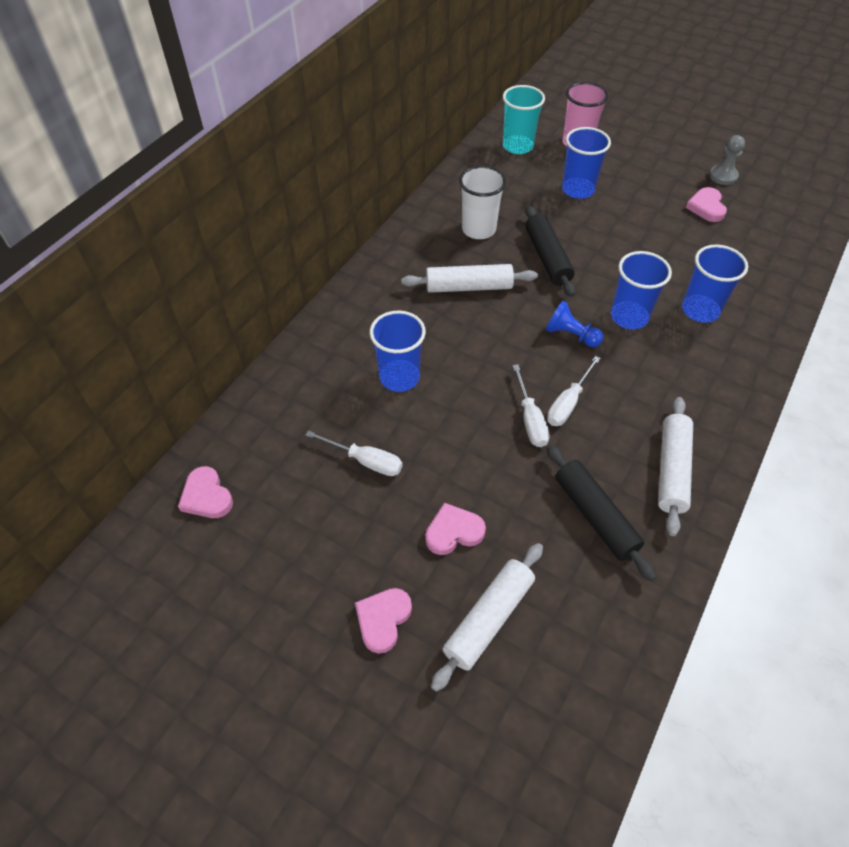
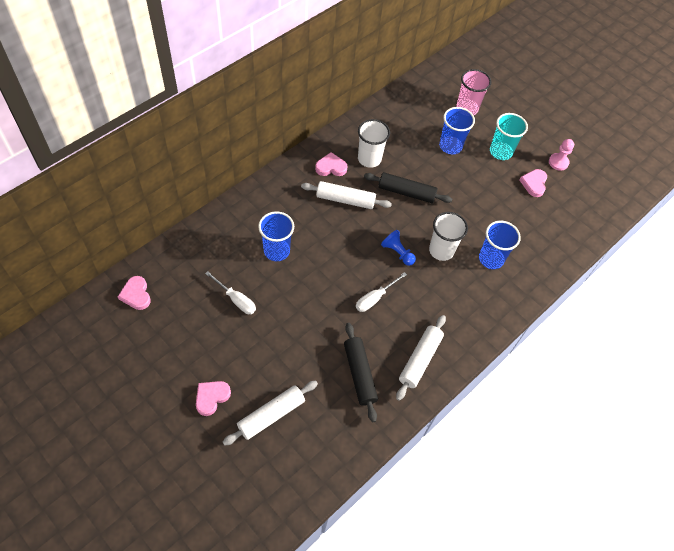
camera: 10 degrees right, 5 degrees up
(453, 532) = (271, 358): pink heart -> pink heart (331, 167)
(518, 146) = (423, 100): turquoise cup -> turquoise cup (500, 152)
(530, 419) = (347, 302): white screwdriver -> none
(547, 257) = (406, 192): black rolling pin -> black rolling pin turned 75 degrees counterclockwise
(629, 317) = (441, 250): blue cup -> white cup
(723, 176) = (558, 162): grey pawn -> pink pawn

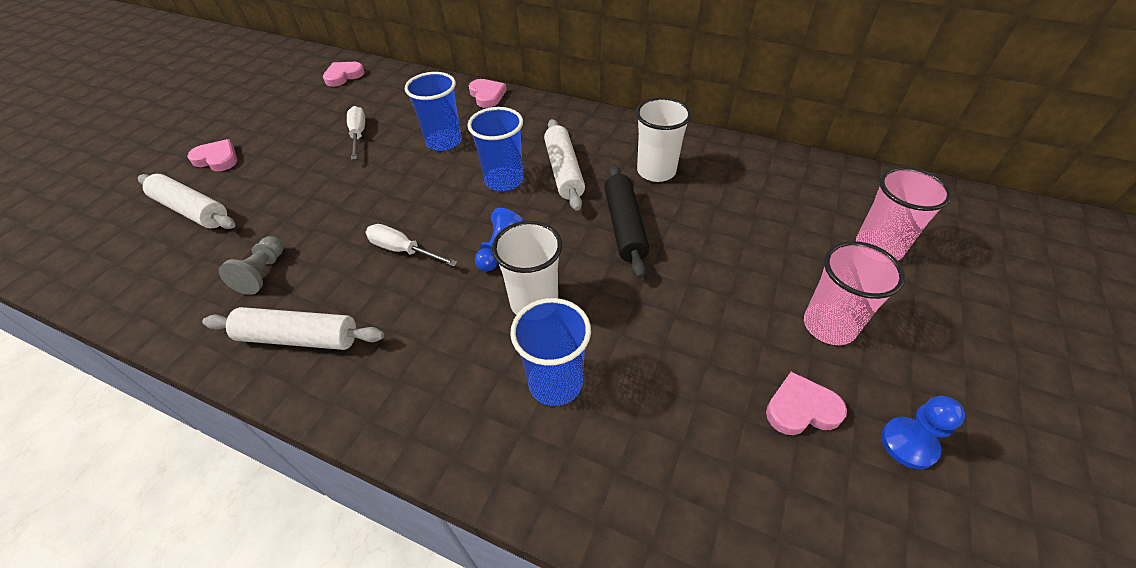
camera: 75 degrees right, 10 degrees down
(236, 299) = (358, 135): white screwdriver -> white screwdriver turned 150 degrees clockwise
(331, 167) = (610, 143): pink heart -> pink heart (487, 95)
(359, 374) = (262, 273): black rolling pin -> grey pawn
(450, 146) = (769, 250): blue cup -> blue cup (504, 180)
(500, 152) = (829, 325): turquoise cup -> pink cup
(558, 162) = (908, 443): pink pawn -> blue pawn

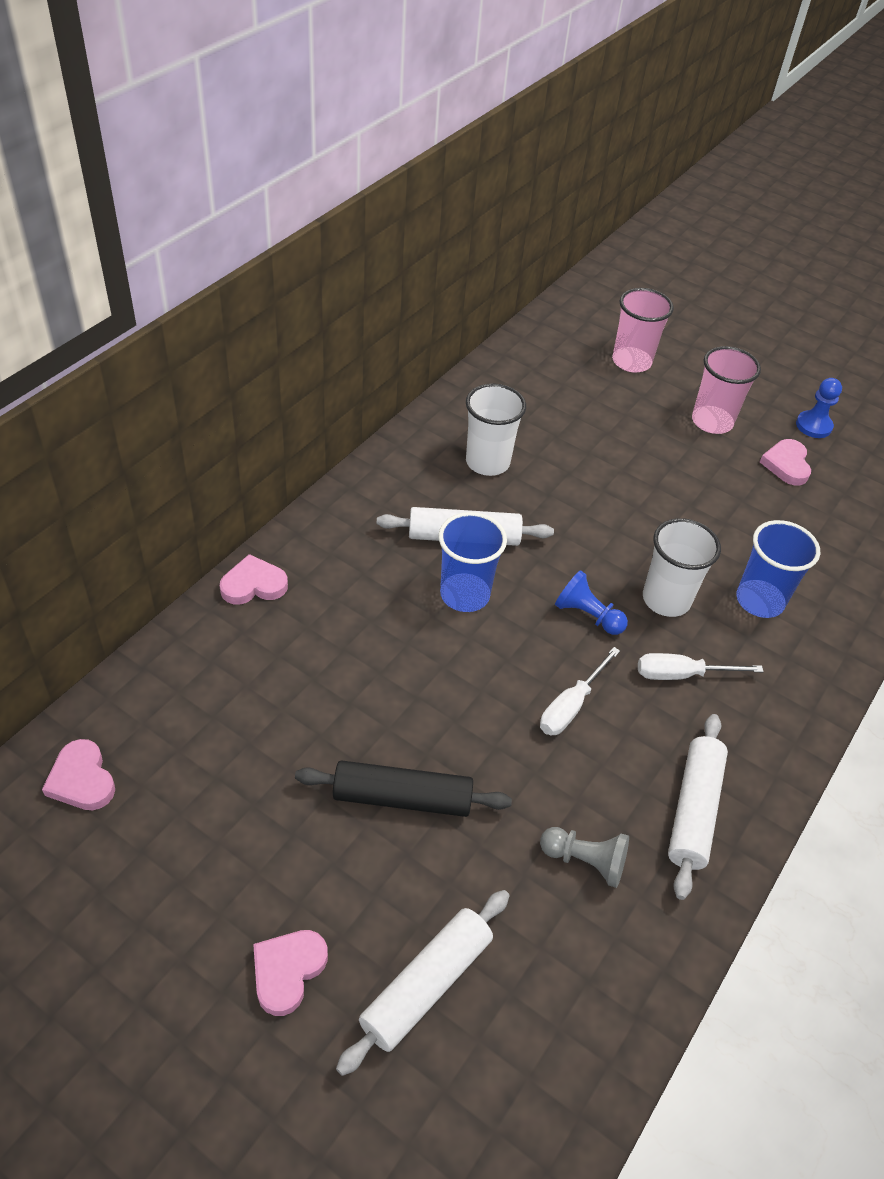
camera: 85 degrees left, 0 degrees up
(358, 135) = (296, 754): white screwdriver -> white screwdriver (682, 674)
(444, 142) = (356, 647): blue cup -> none
(624, 226) = (571, 509): black rolling pin -> black rolling pin (402, 798)

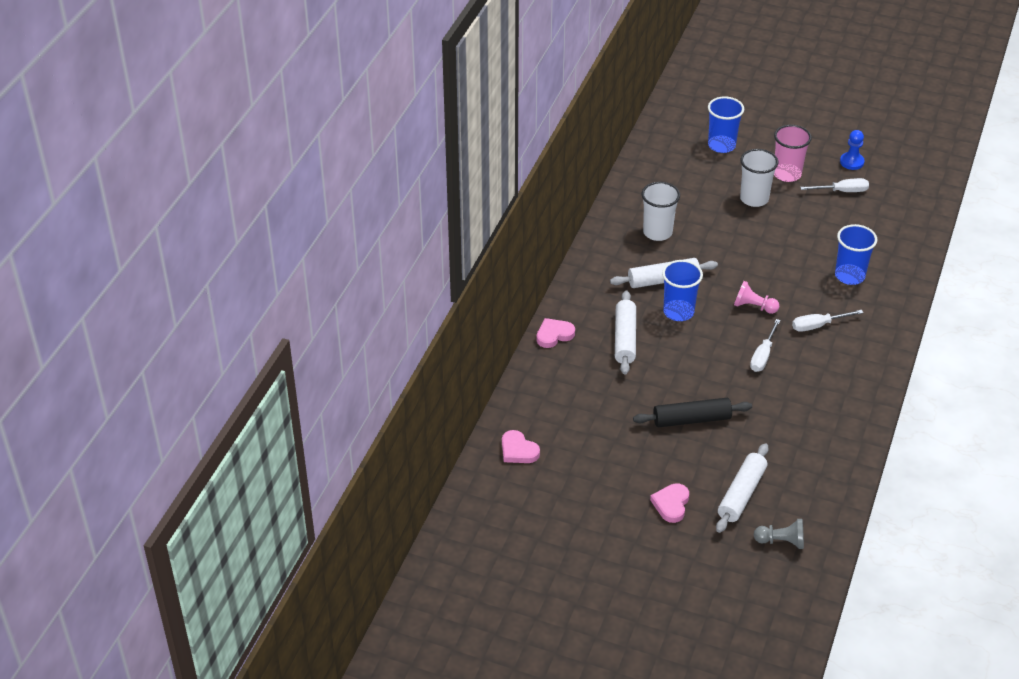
camera: 10 degrees left, 5 degrees down
(585, 861) = (799, 425): grey pawn -> grey pawn (781, 541)
(587, 615) = (753, 307): blue pawn -> pink pawn
(631, 361) = (721, 145): pink cup -> blue cup
(666, 599) = (795, 287): white cup -> white cup (754, 199)
(694, 810) = (847, 390): white rolling pin -> white rolling pin (625, 338)
(786, 465) = (842, 191): pink heart -> white screwdriver

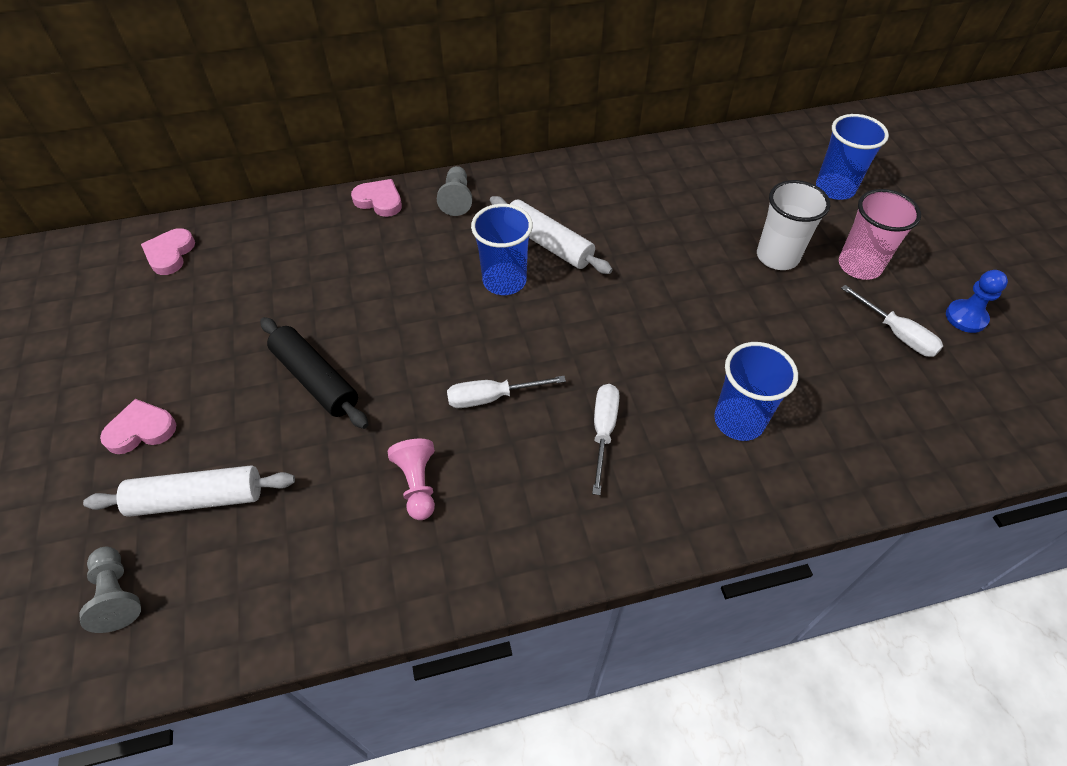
camera: 55 degrees right, 10 degrees up
(585, 300) = (456, 199): none -> grey pawn
(625, 338) = (418, 256): white rolling pin -> none
(657, 232) = (625, 204): white cup -> none
(753, 307) = (578, 345): pink pawn -> pink pawn (418, 484)
(818, 325) = (603, 431): white screwdriver -> white screwdriver turned 60 degrees clockwise

